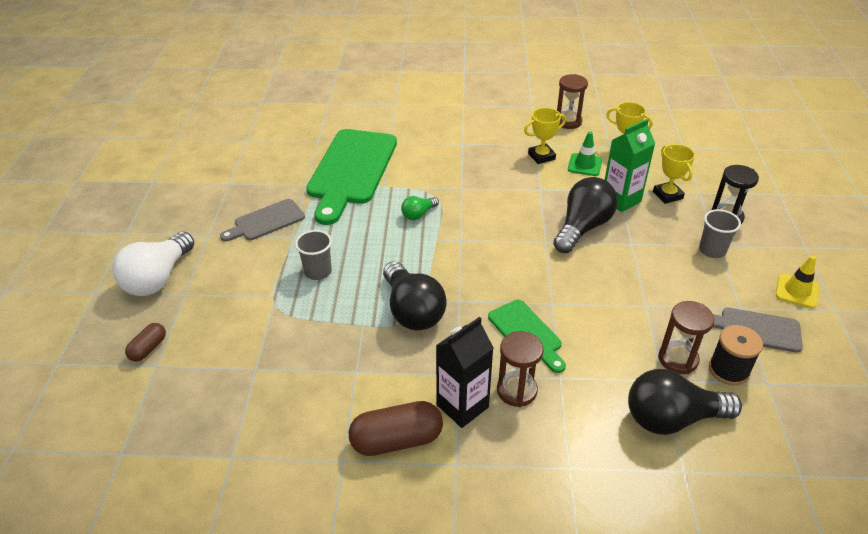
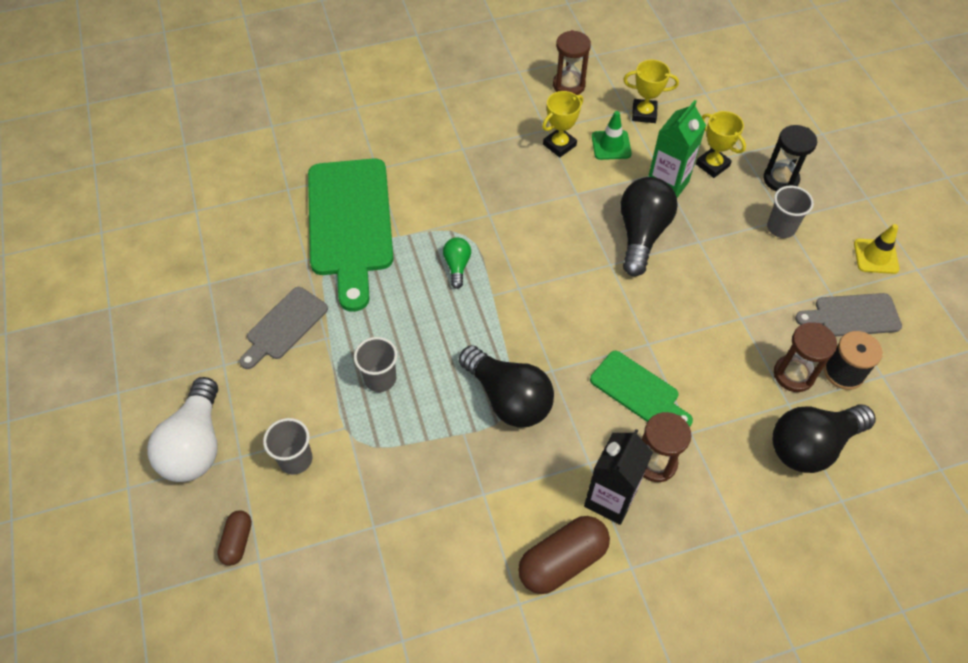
camera: 20 degrees left, 15 degrees up
(223, 307) = (295, 459): none -> grey cup
(418, 214) = (457, 266): green light bulb -> green light bulb turned 150 degrees clockwise

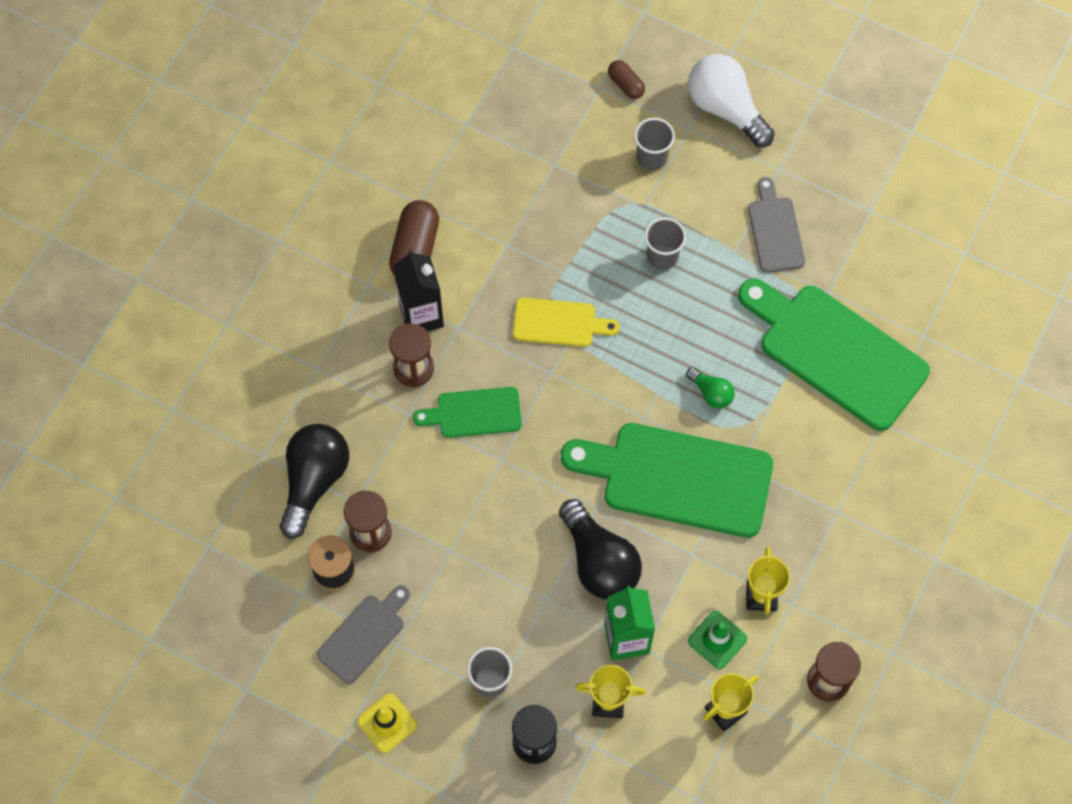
camera: 135 degrees right, 10 degrees up
(508, 398) = (559, 323): black light bulb -> yellow cutting board
(538, 238) = (678, 478): none -> green cutting board

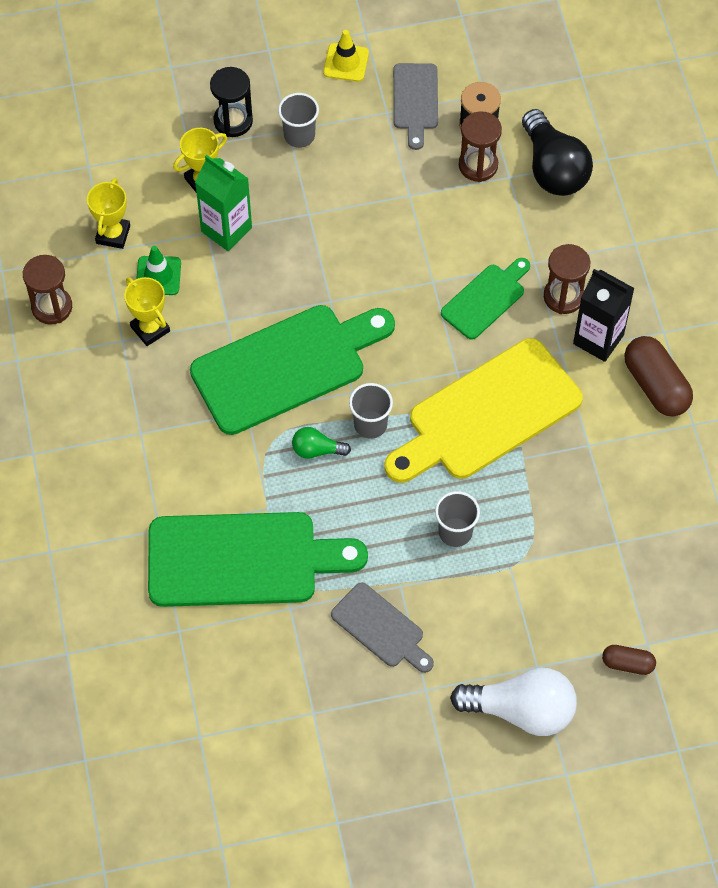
camera: 140 degrees right, 5 degrees down
(559, 323) = (487, 414): yellow cutting board -> yellow cutting board, size x1.93
(599, 561) = (293, 265): black light bulb -> none
(651, 157) = (543, 613): grey cup -> grey cup (370, 424)

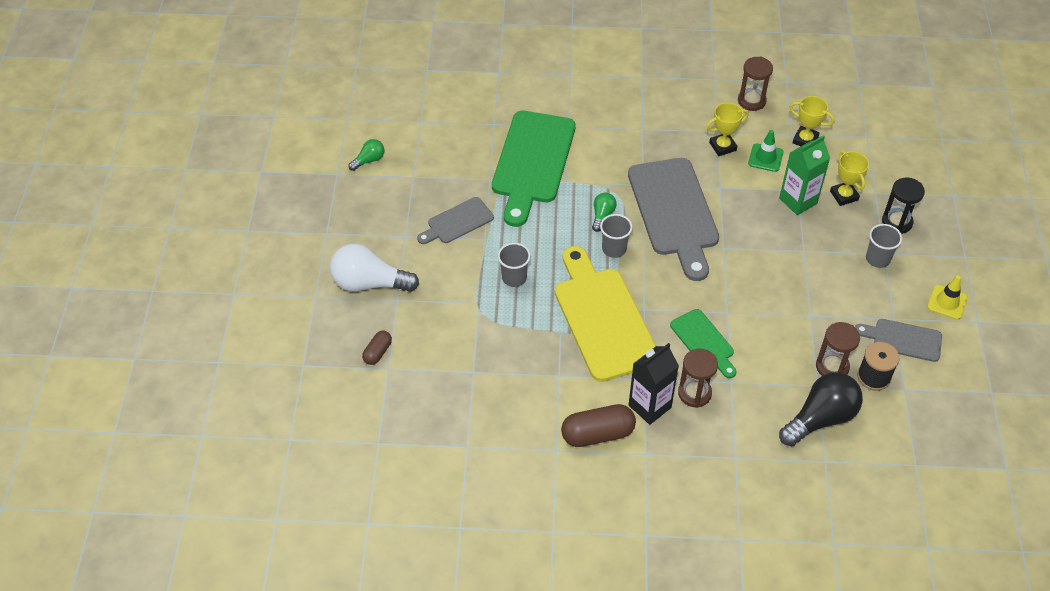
camera: 105 degrees right, 10 degrees down
(286, 366) = (674, 212): green cutting board -> grey cutting board
(298, 785) = (369, 160): none -> green light bulb
(521, 710) = (369, 283): white light bulb -> white light bulb turned 75 degrees clockwise
(553, 169) = (820, 418): black light bulb -> black light bulb turned 150 degrees clockwise

